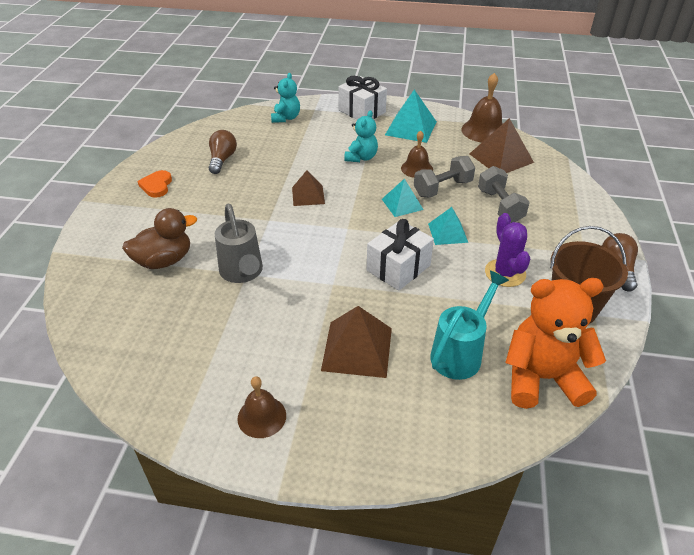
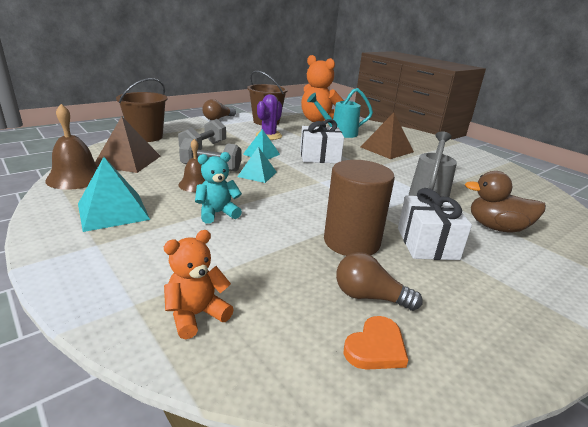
camera: 140 degrees left, 15 degrees down
(156, 186) = (489, 307): orange heart -> orange heart (376, 347)
(222, 160) = (369, 297): brown light bulb -> brown light bulb turned 60 degrees clockwise
(260, 184) = (351, 242): none -> brown cylinder
(262, 416) = (456, 154): brown bell -> none
(286, 118) = (196, 315): turquoise teddy bear -> orange teddy bear
(308, 195) = (318, 211): brown pyramid -> none
(362, 111) = (98, 259): white gift -> white gift (427, 243)
(567, 188) = (146, 137): none -> brown bucket

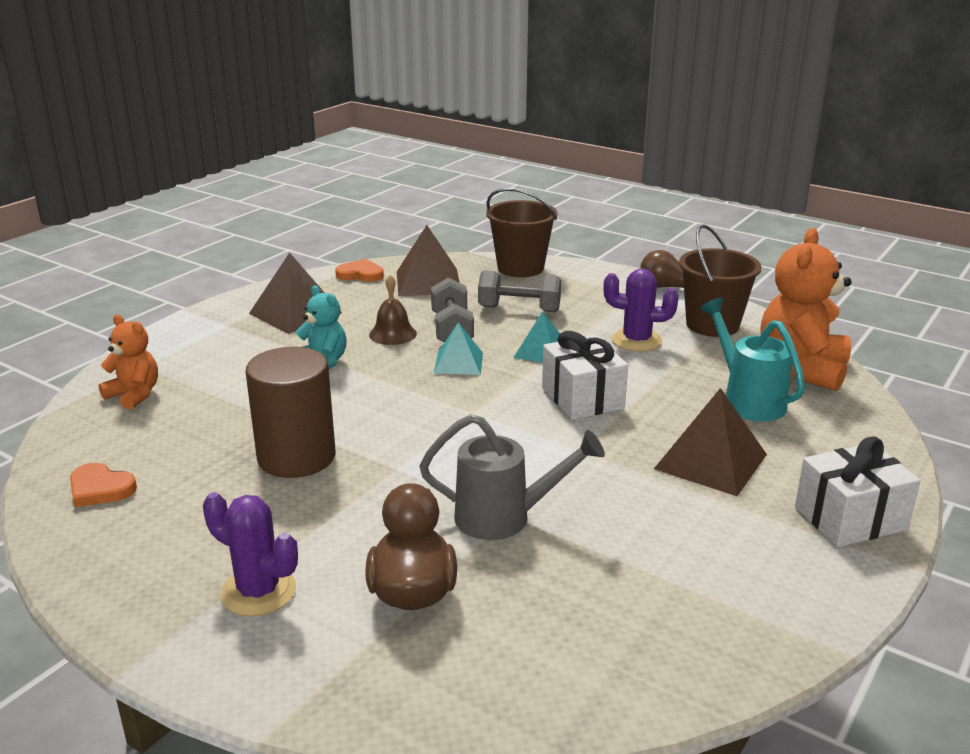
camera: 75 degrees right, 0 degrees up
(76, 177) = (360, 274): brown bell -> orange heart
(113, 211) = (295, 313): turquoise pyramid -> brown pyramid
(369, 297) = (180, 479): brown light bulb -> none
(427, 243) = (319, 517): white gift -> white gift (850, 518)
(510, 275) = (258, 592): none -> purple cactus

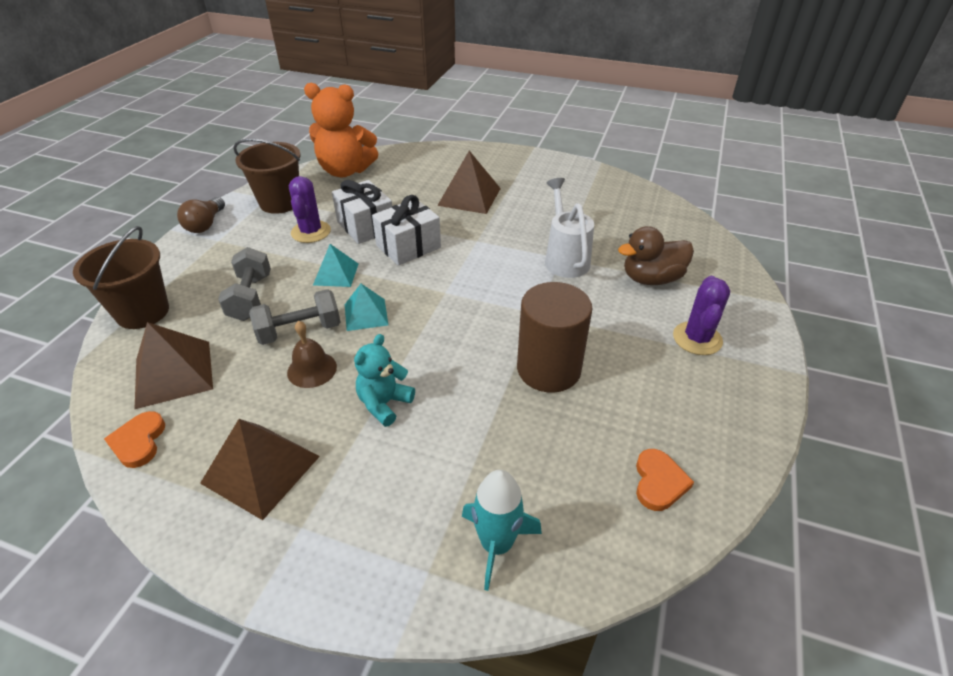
camera: 105 degrees left, 15 degrees up
(134, 395) = (496, 544): orange teddy bear -> turquoise rocket
(504, 518) = (565, 258): grey watering can -> white watering can
(748, 400) = (392, 187): turquoise watering can -> none
(850, 518) = (503, 160): white gift -> white gift (365, 226)

